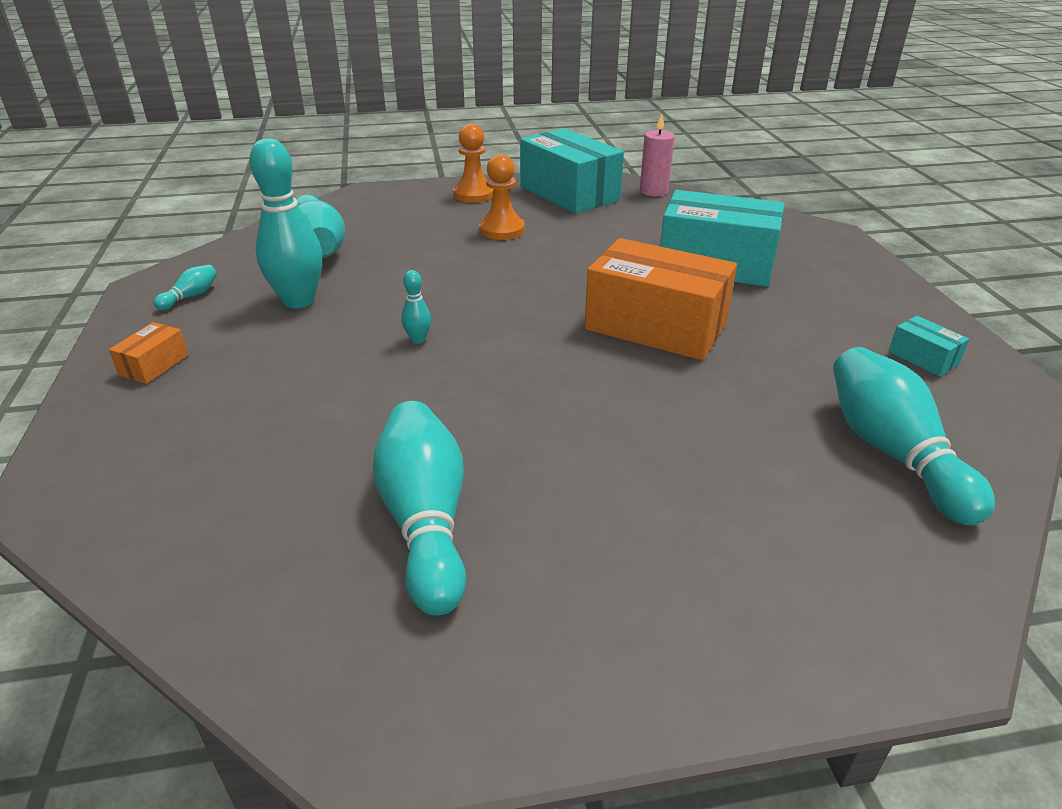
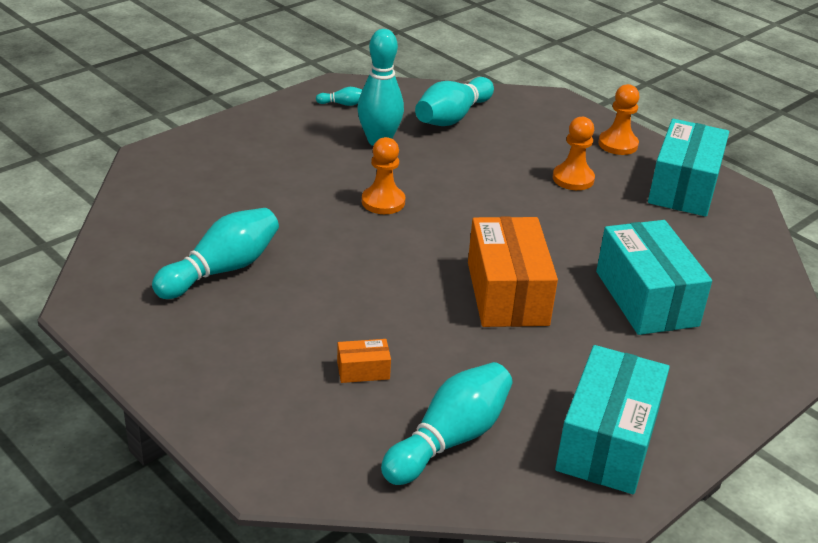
camera: 55 degrees right, 0 degrees up
(154, 365) = (267, 128): orange box -> orange box (363, 370)
(418, 340) = (383, 202): turquoise bowling pin -> orange pawn
(653, 191) = (752, 229): pink candle -> none
(923, 358) = (607, 441): turquoise box -> turquoise box, size x2.34

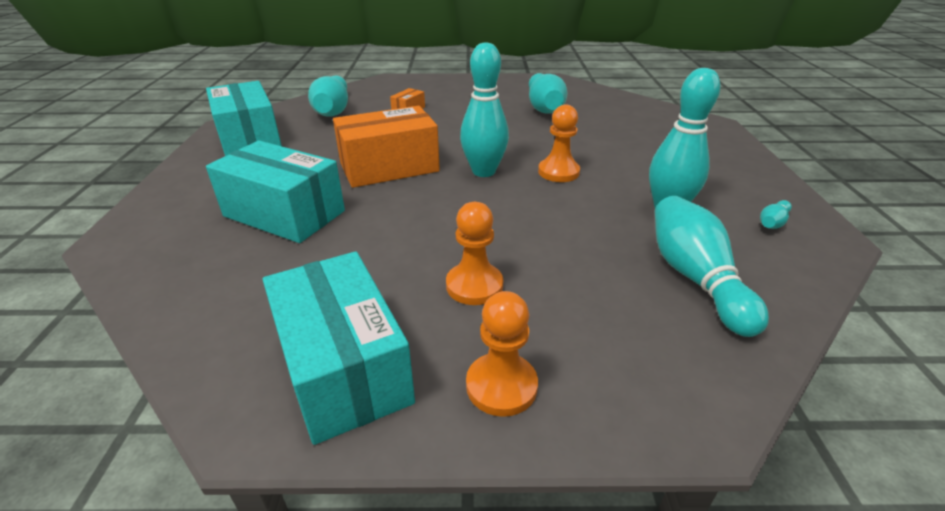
camera: 135 degrees right, 0 degrees up
(437, 238) = (483, 171): none -> turquoise bowling pin
(507, 293) = (389, 167): orange box -> orange box turned 60 degrees counterclockwise

